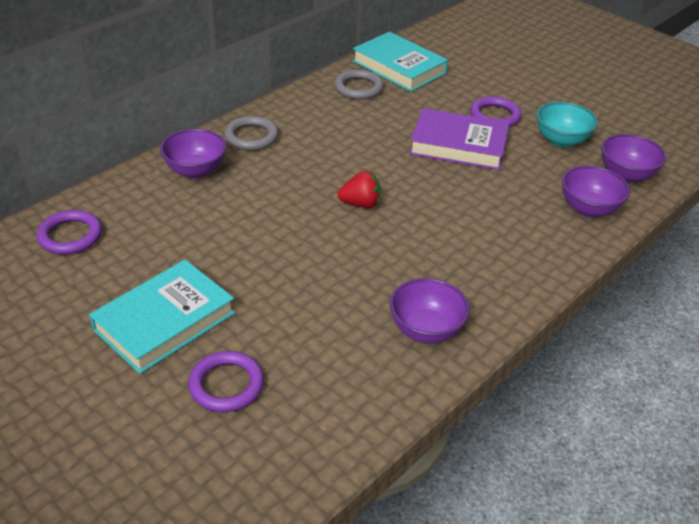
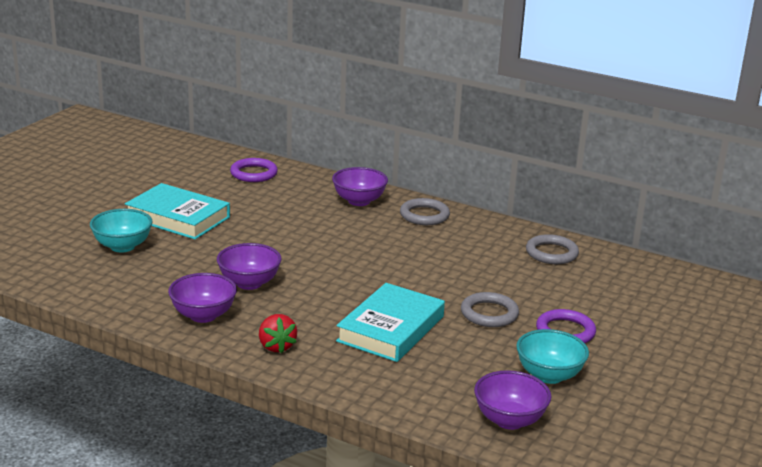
camera: 75 degrees right, 15 degrees down
(226, 385) = (122, 246): purple ring -> turquoise bowl
(361, 204) = (357, 273): red strawberry -> red strawberry (276, 346)
(399, 67) = (616, 270): turquoise book -> turquoise book (391, 329)
(458, 145) = (489, 314): purple book -> grey ring
(588, 209) = (425, 394): purple bowl -> purple bowl (249, 283)

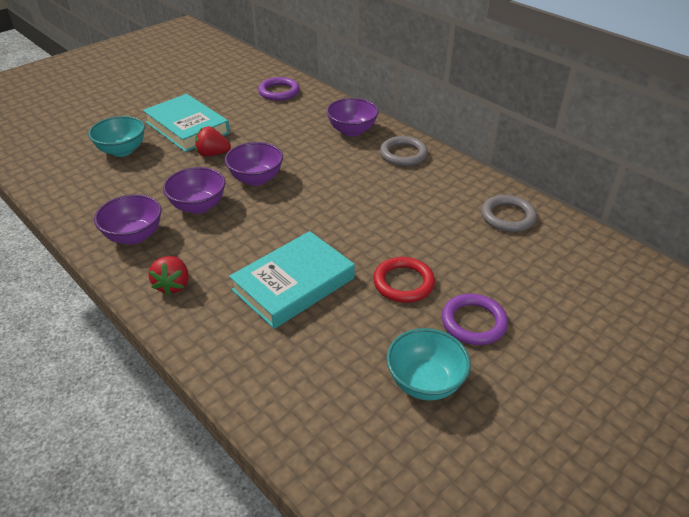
camera: 20 degrees right, 15 degrees up
(227, 238) = (212, 154): none -> red strawberry
(489, 314) = (403, 283): grey ring -> red ring
(509, 420) = (346, 440): purple bowl -> purple bowl (256, 179)

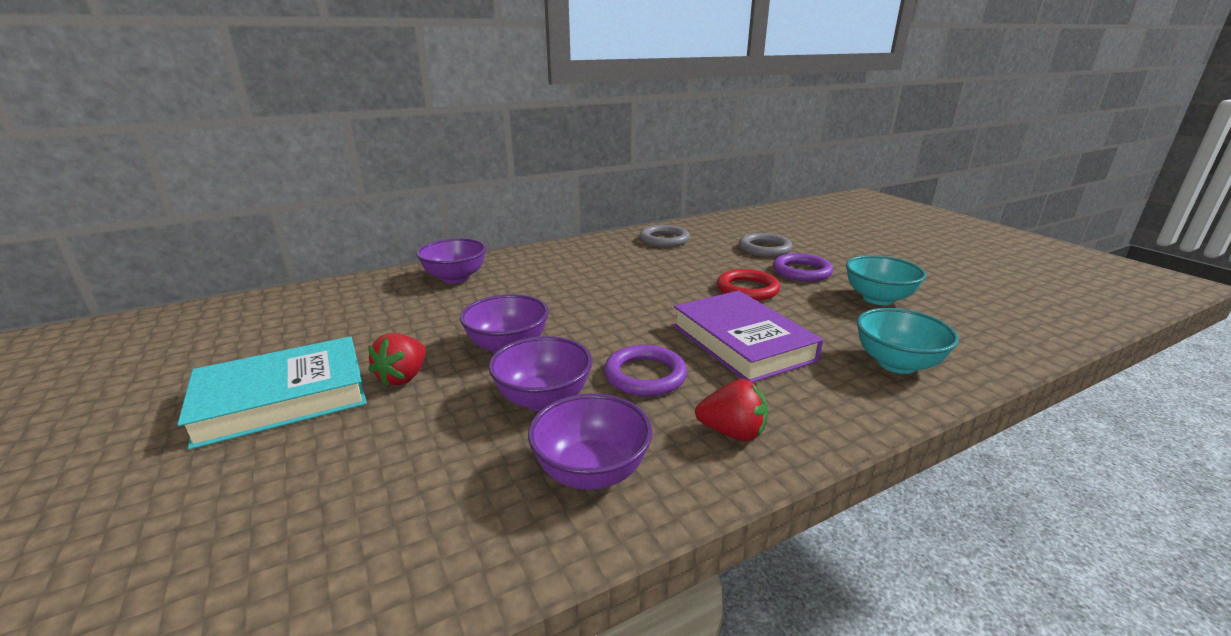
camera: 75 degrees left, 15 degrees down
(122, 151) = (268, 486): turquoise bowl -> turquoise bowl (897, 364)
(279, 92) = (287, 310): purple ring -> purple ring (645, 375)
(293, 284) = (742, 342): turquoise book -> purple book
(403, 154) = (532, 261): grey ring -> grey ring (764, 249)

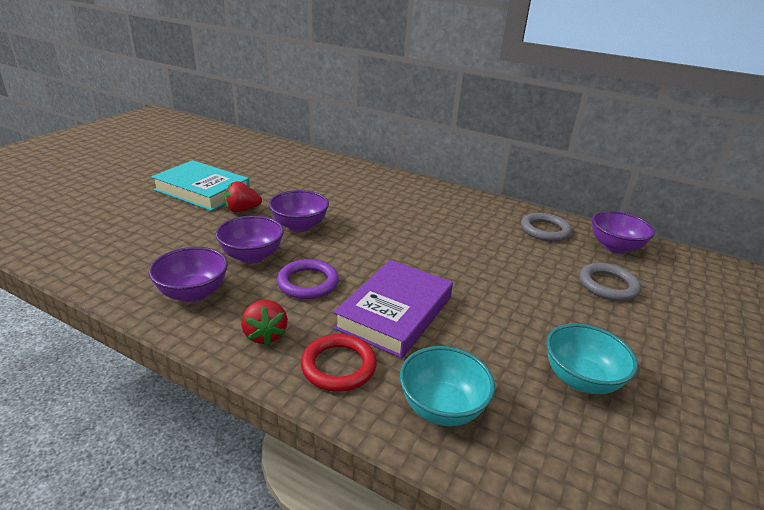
camera: 55 degrees right, 5 degrees up
(455, 278) = (367, 180): purple bowl -> purple bowl (615, 247)
(747, 289) = (497, 295): red ring -> red ring (338, 366)
(801, 271) = (582, 318): purple ring -> none

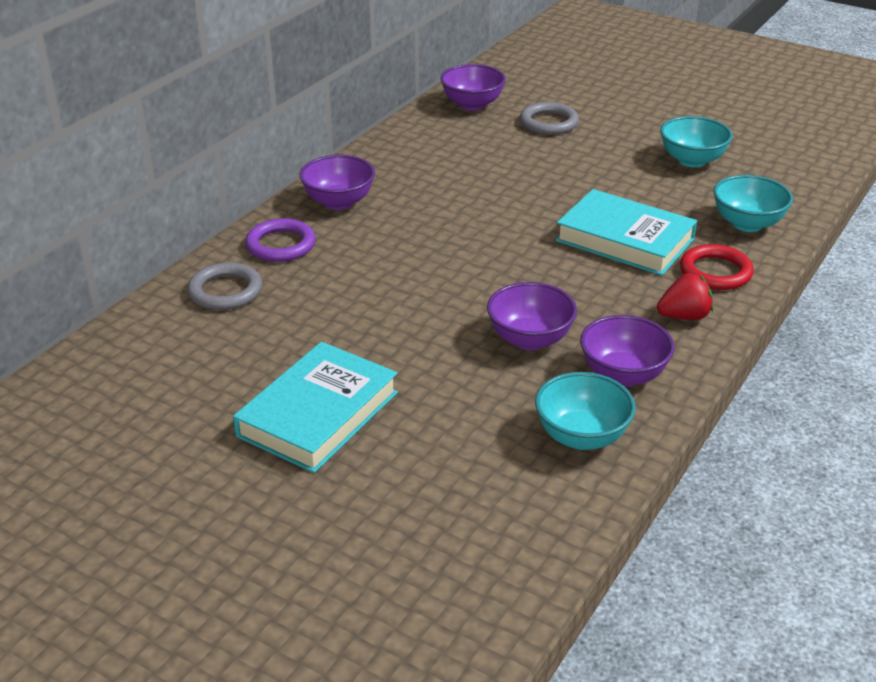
camera: 85 degrees left, 5 degrees up
(132, 270) = (581, 436): none -> turquoise bowl
(242, 210) = (393, 362): red strawberry -> none
(299, 226) = (442, 306): purple bowl -> purple bowl (339, 202)
(308, 283) = (582, 294): purple ring -> purple ring (281, 245)
(395, 312) = (625, 240): purple book -> turquoise book
(545, 230) = (437, 136): grey ring -> grey ring (225, 291)

